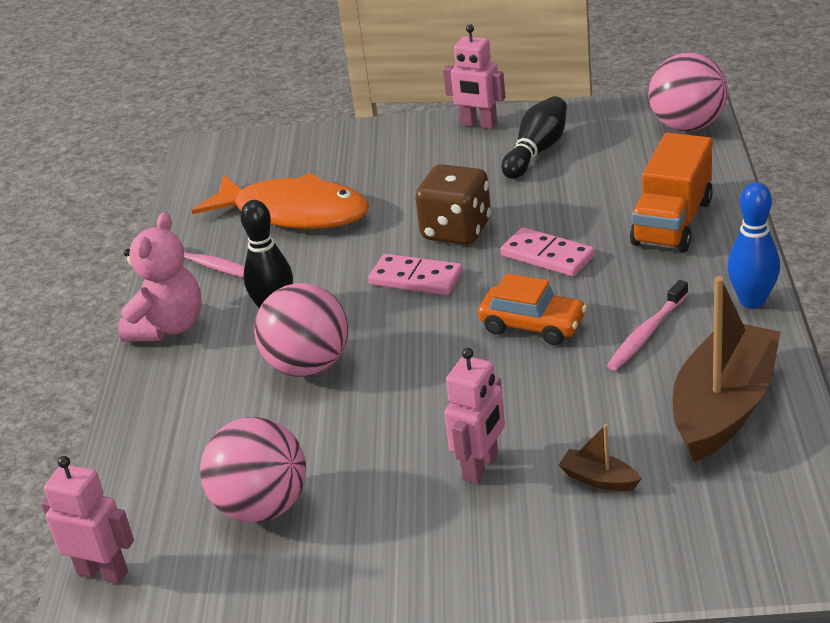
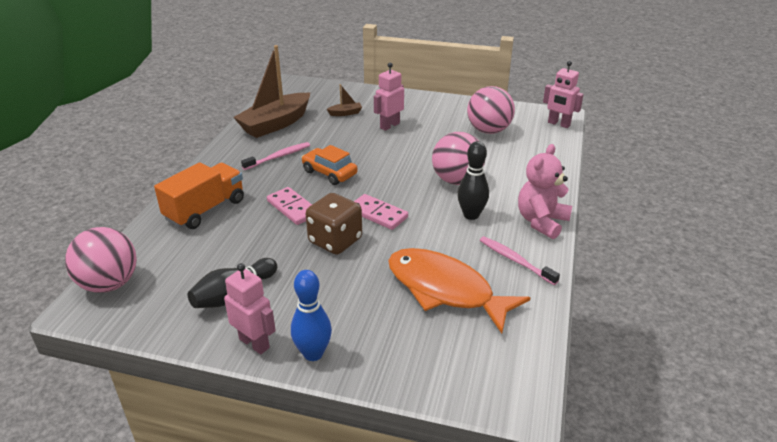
camera: 170 degrees left, 0 degrees up
(599, 479) = (345, 113): brown boat -> brown boat turned 60 degrees counterclockwise
(752, 301) = (215, 159): blue bowling pin -> blue bowling pin (313, 353)

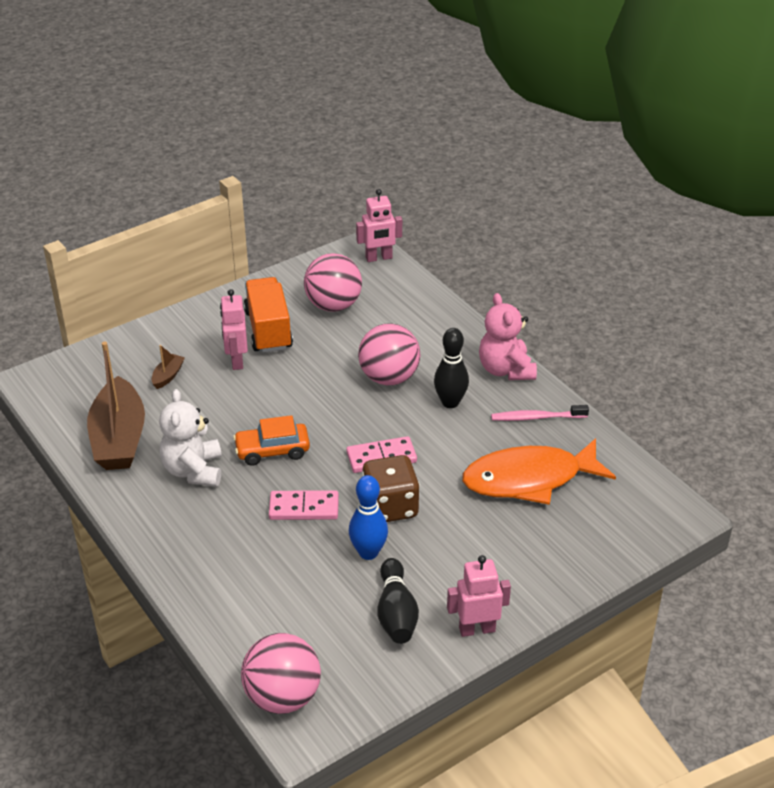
camera: 50 degrees left, 5 degrees up
(205, 210) = (230, 572): orange truck -> orange truck (268, 330)
(278, 157) = (193, 470): pink toothbrush -> white teddy bear
(313, 353) = (525, 599): blue bowling pin -> blue bowling pin (368, 552)

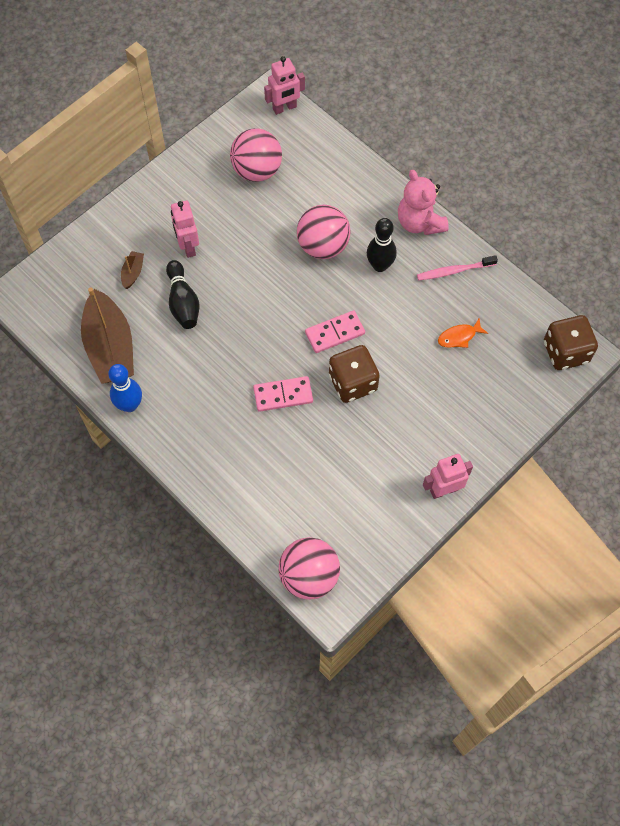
camera: 10 degrees left, 25 degrees up
(193, 470) = (182, 371): white teddy bear -> none
(268, 330) = (207, 207): orange truck -> none
(272, 451) = (243, 340): orange car -> none
(368, 552) = (345, 431): blue bowling pin -> blue bowling pin (130, 405)
(396, 613) = (379, 485): black bowling pin -> black bowling pin (183, 302)
(529, 479) = (459, 337): orange fish -> orange fish, size x0.41
(657, 510) = (565, 352): none -> brown dice

